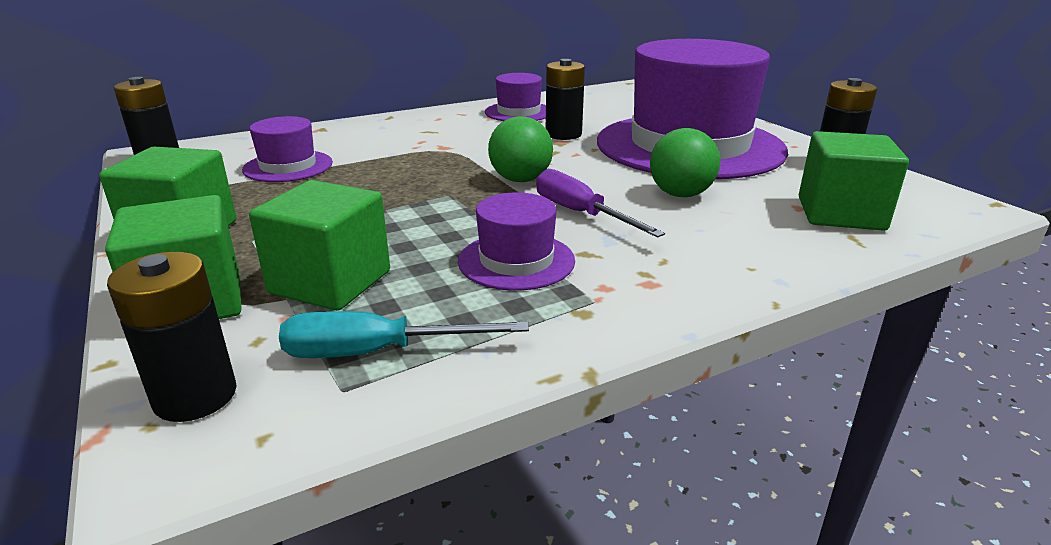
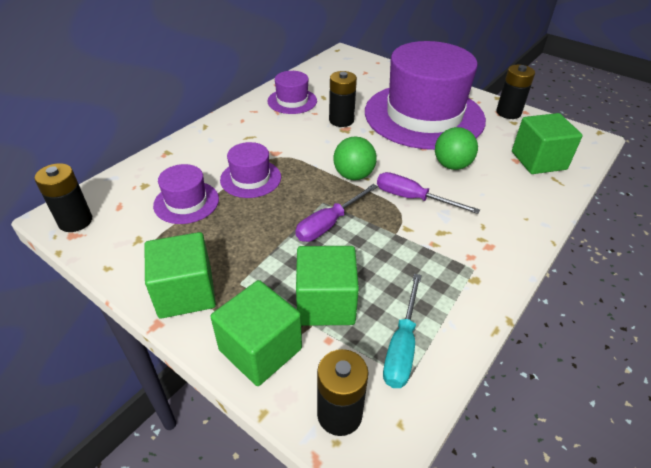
camera: 25 degrees left, 15 degrees up
(377, 352) = (401, 346): turquoise screwdriver -> turquoise screwdriver turned 45 degrees counterclockwise
(432, 214) = (329, 224): none -> purple screwdriver
(516, 261) = (411, 250): purple hat -> purple hat (250, 178)

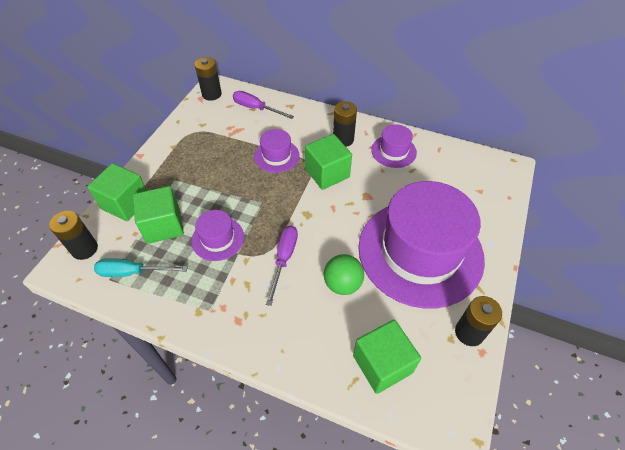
camera: 75 degrees right, 10 degrees up
(185, 293) = (163, 159): green cube -> green cube (327, 173)
(186, 202) = (241, 133): purple hat -> purple hat (218, 238)
(329, 224) = (239, 211): purple screwdriver -> purple screwdriver (256, 108)
(341, 120) = (379, 190): black battery -> black battery (343, 139)
(353, 175) = (301, 214): green ball -> none

